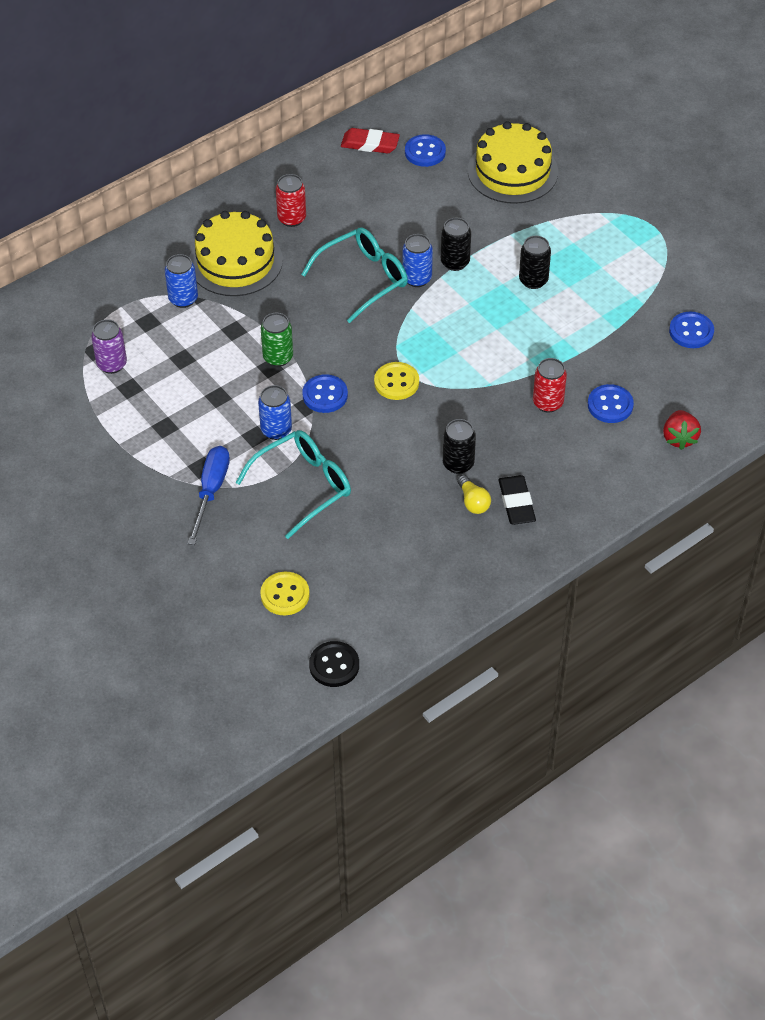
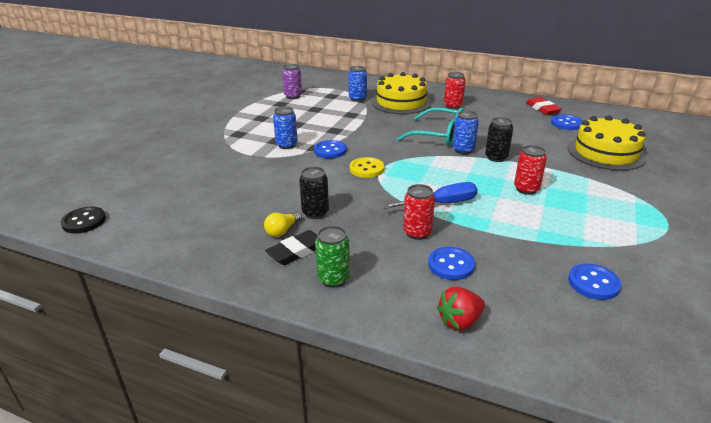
camera: 60 degrees right, 20 degrees down
(211, 491) = (221, 141): blue screwdriver -> blue screwdriver (441, 204)
(278, 357) = (345, 130): green can -> green can (333, 279)
(285, 595) = (146, 185): yellow button -> none
(302, 486) = (246, 165): turquoise glasses -> none
(533, 280) = (526, 189): black can -> red can

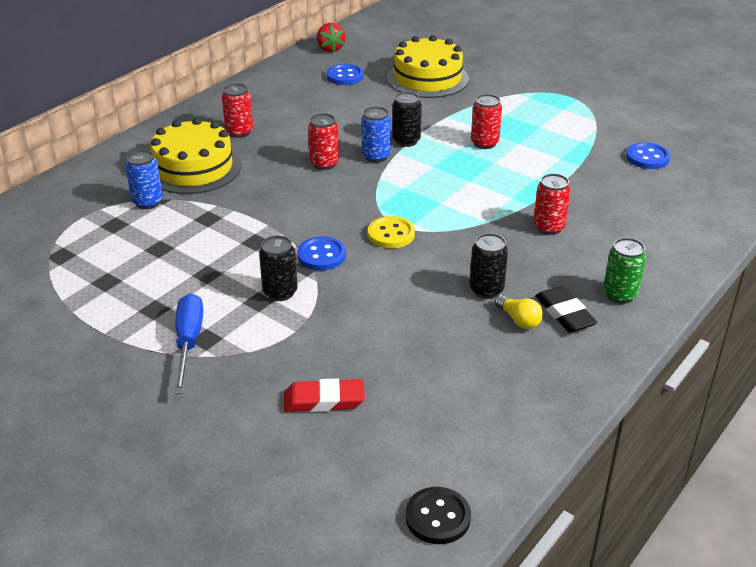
camera: 75 degrees left, 5 degrees up
(286, 145) = (280, 292): blue can -> black can
(293, 96) = (81, 264): purple can -> none
(438, 135) = (324, 164): turquoise glasses -> red can
(441, 204) = (496, 200): blue screwdriver -> blue screwdriver (188, 342)
(451, 265) = (609, 220): blue button -> none
(459, 321) = (690, 234): red strawberry -> red strawberry (330, 49)
(542, 109) = (293, 77): red eraser -> red eraser (324, 400)

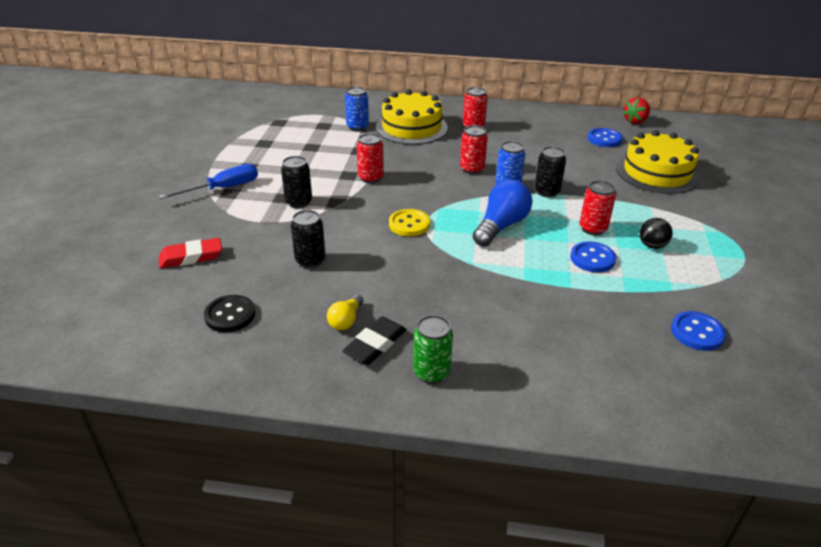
camera: 60 degrees right, 0 degrees up
(321, 255) = (355, 204): blue button -> blue button (592, 258)
(324, 400) = (191, 257): red eraser -> red eraser turned 75 degrees counterclockwise
(437, 517) = (85, 345): black button -> black button (230, 315)
(440, 185) = (501, 226): none -> blue light bulb
(486, 290) = (374, 291): black can -> black can (310, 261)
(530, 128) = (652, 245): none -> black ball
(548, 227) = (499, 300): red can -> red can (370, 178)

